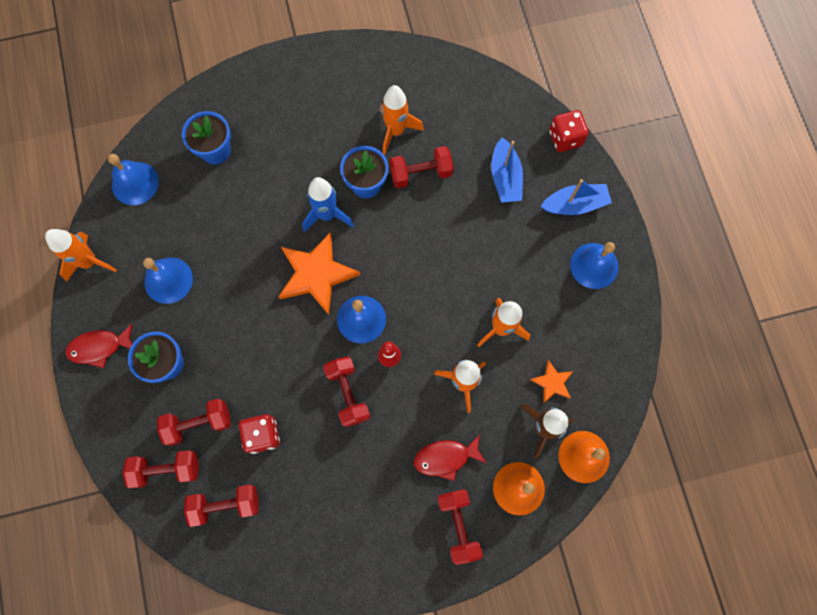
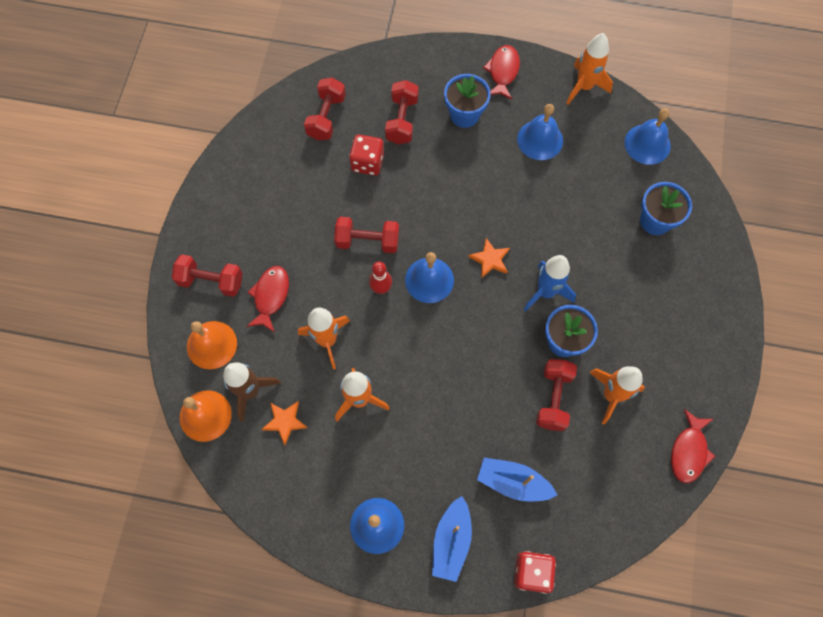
camera: 115 degrees right, 5 degrees down
(167, 469) = (377, 86): red dumbbell -> none
(316, 274) = (490, 259): orange star -> orange star, size x0.50
(414, 61) = (689, 451): none -> red fish

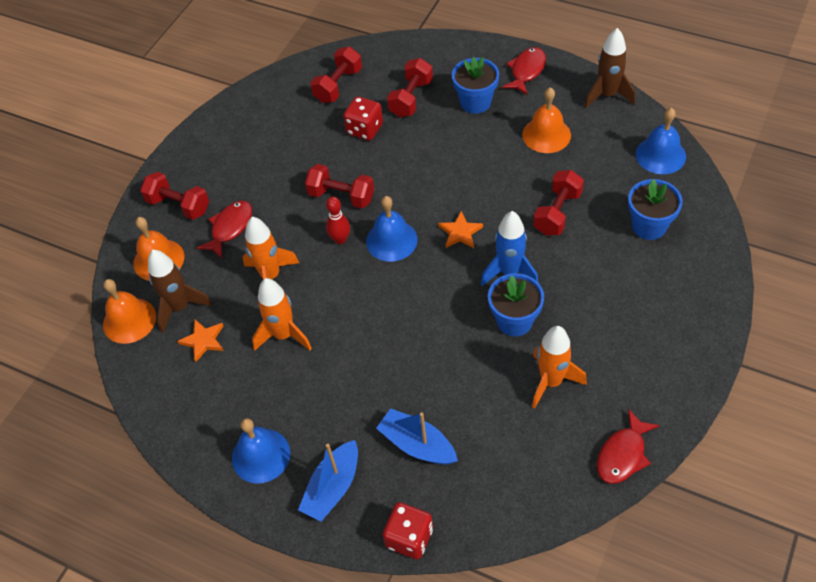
camera: 20 degrees right, 15 degrees down
(540, 140) = (546, 135): blue bell -> orange bell
(553, 398) = (486, 373): red dumbbell -> red dumbbell (557, 213)
(584, 87) = (607, 95): orange rocket -> brown rocket

